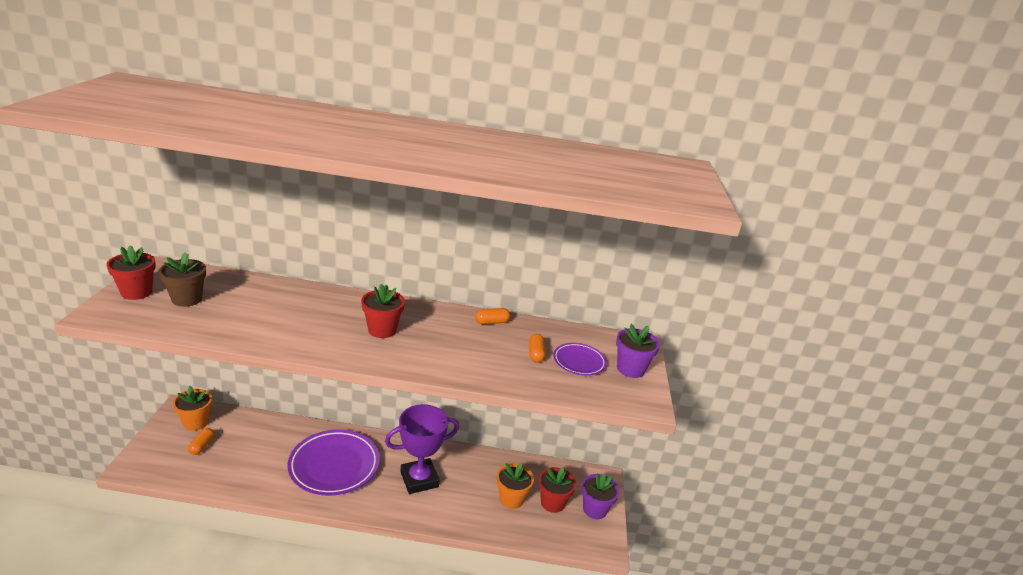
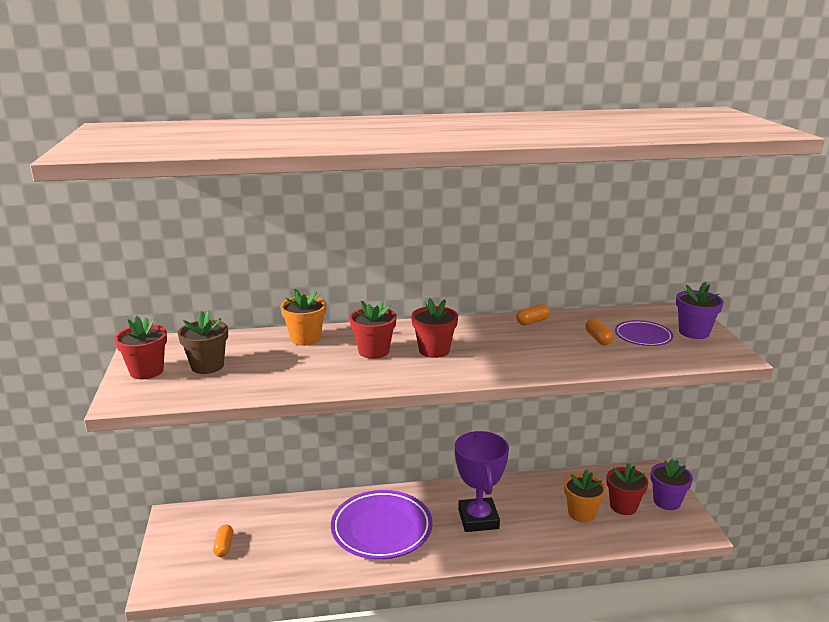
camera: 10 degrees left, 5 degrees down
(196, 422) = (201, 525): orange flower pot -> orange flower pot (305, 338)
(331, 318) = (373, 351): none -> red flower pot
(419, 479) = (478, 519): purple trophy -> purple trophy turned 60 degrees counterclockwise

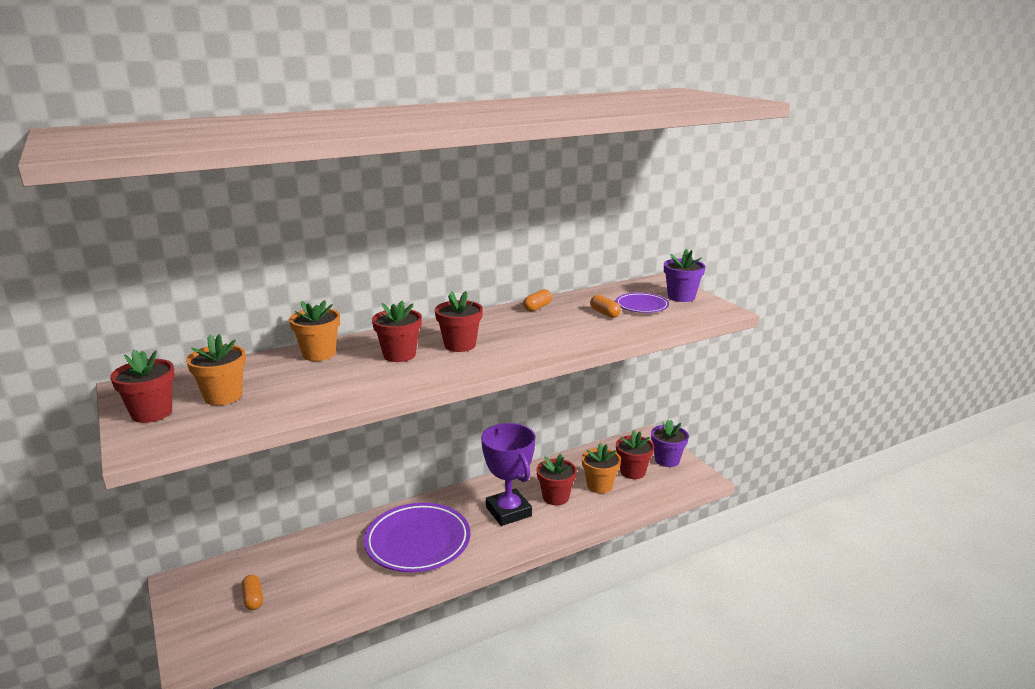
camera: 20 degrees left, 0 degrees up
(207, 366) = (223, 396): brown flower pot -> orange flower pot
(531, 515) = (555, 497): none -> red flower pot

